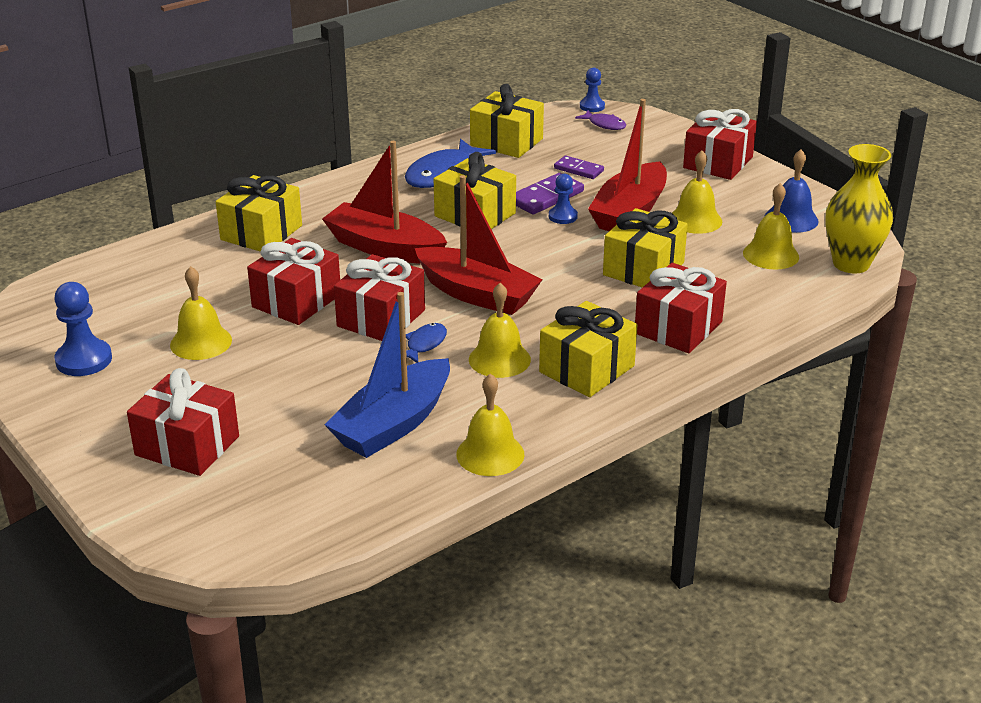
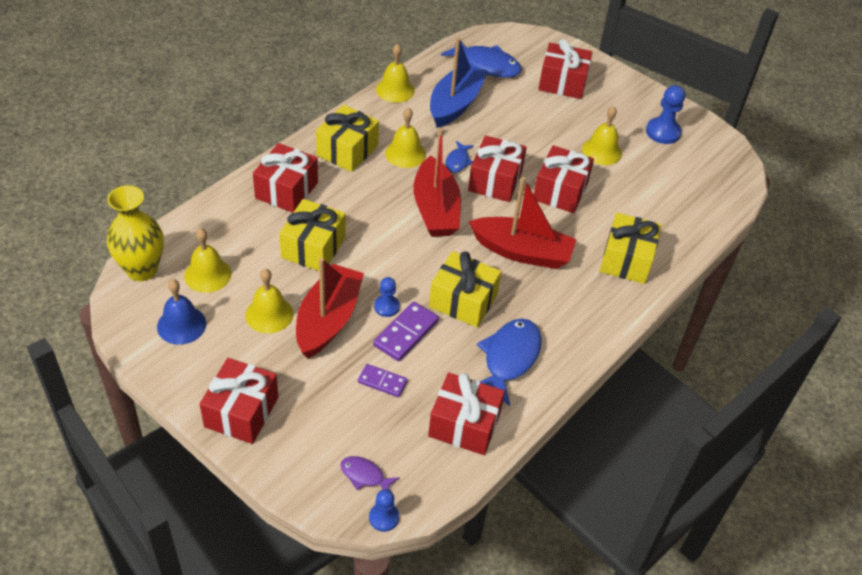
camera: 165 degrees right, 15 degrees up
(306, 488) = (486, 65): none -> blue fish
(477, 294) = (435, 209): red boat -> red boat turned 120 degrees counterclockwise
(506, 142) = (464, 425): yellow gift -> red gift

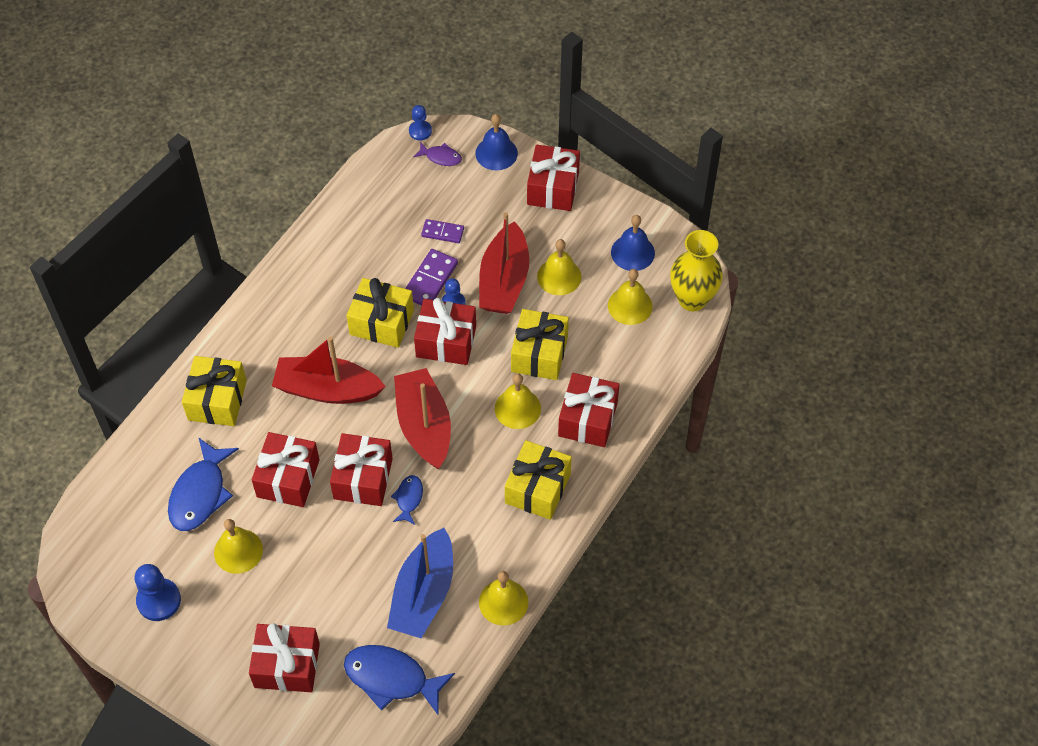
camera: 175 degrees right, 10 degrees up
(295, 469) = (496, 153): none -> blue bell
(405, 153) = (471, 498): yellow bell -> yellow bell (517, 408)
(464, 425) = (367, 208): red gift -> red gift (446, 341)
(509, 359) = (333, 272): blue fish -> blue fish (200, 493)

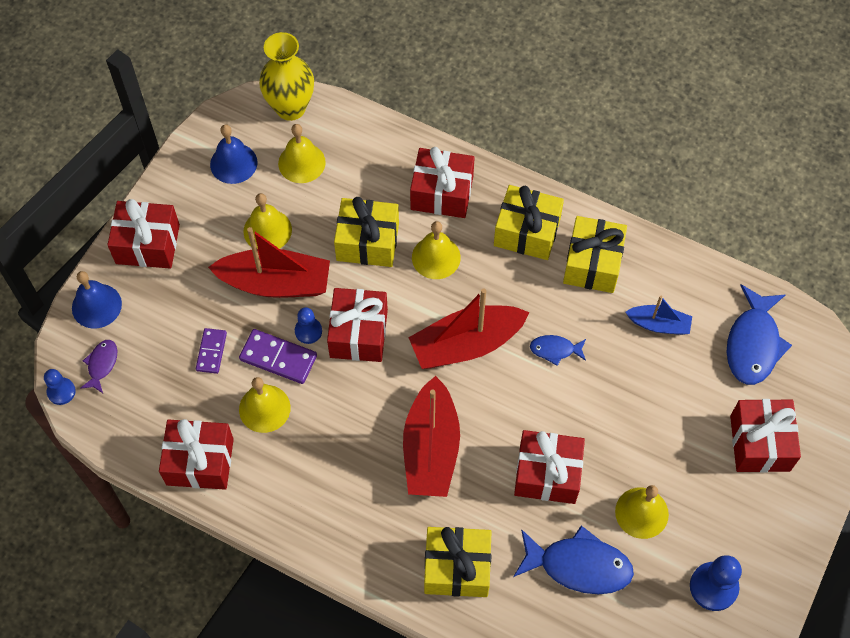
camera: 95 degrees left, 5 degrees up
(363, 478) = (537, 397): red gift -> red gift (200, 461)
(381, 322) = (338, 402): yellow gift -> yellow gift (592, 264)
(423, 593) = (658, 324): blue boat -> blue boat, size x0.55
(503, 602) = (655, 253): yellow bell -> yellow bell (264, 408)

